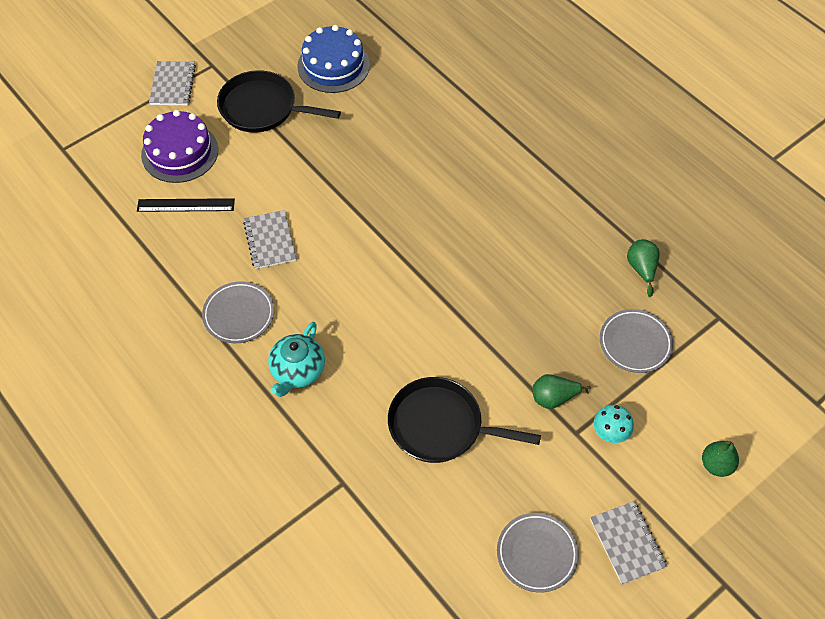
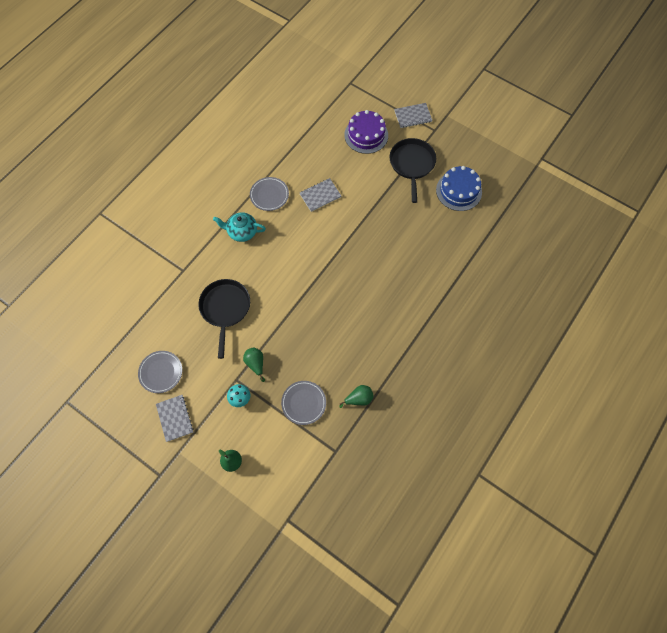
camera: 75 degrees right, 10 degrees up
(186, 205) = (331, 149): black ruler -> none
(627, 543) = (175, 418): grey notebook -> grey notebook turned 75 degrees counterclockwise

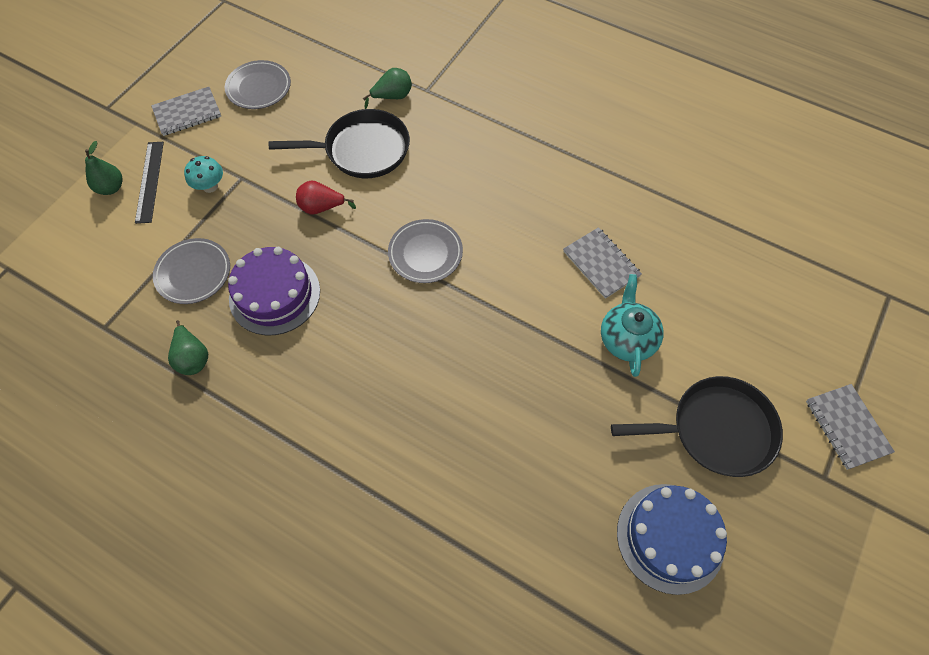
camera: 85 degrees right, 5 degrees down
(230, 437) = (149, 181): none -> black ruler
(242, 232) = (505, 155): turquoise teapot -> turquoise teapot (627, 339)
(255, 364) = (266, 200): green pear -> green pear (392, 97)
(266, 332) = (322, 207): none -> red pear
(269, 195) = (586, 185): grey plate -> grey plate (425, 253)
(366, 135) = (765, 334): purple cake -> purple cake (275, 294)

